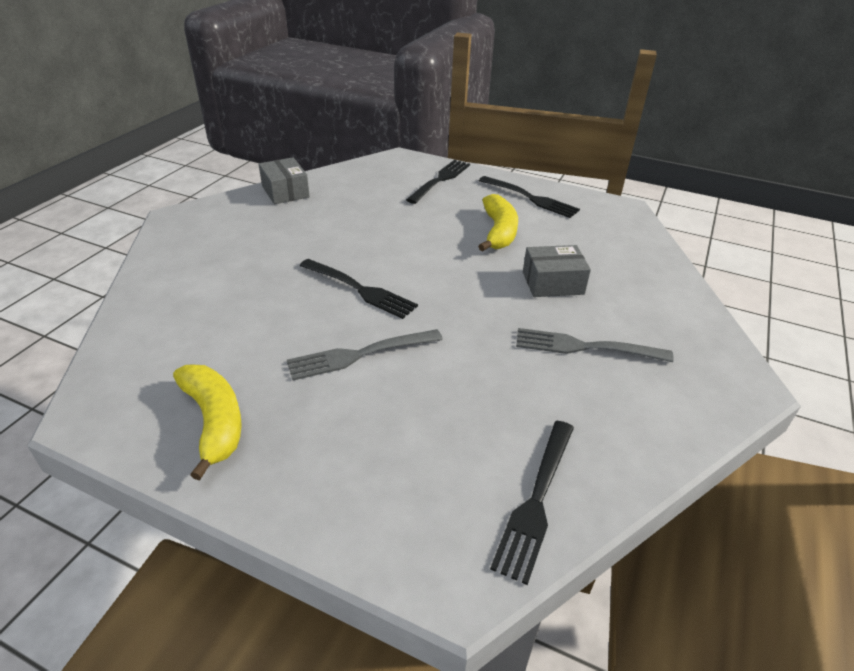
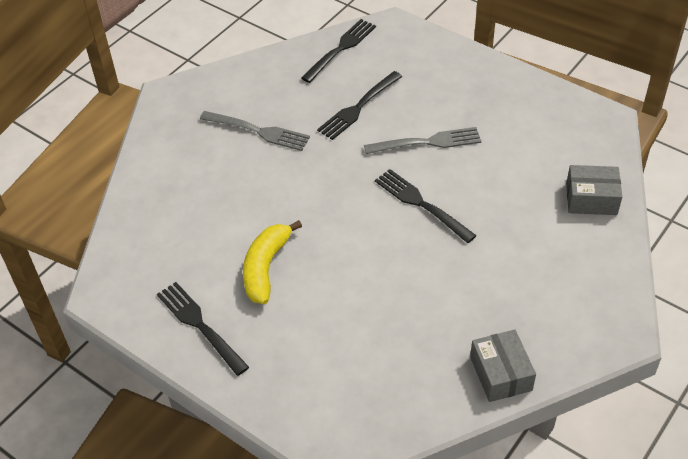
camera: 165 degrees left, 10 degrees up
(214, 421) = (524, 106): yellow banana -> none
(440, 180) = (298, 378): black fork -> black fork (359, 107)
(553, 283) = (248, 193): grey box -> grey box (591, 199)

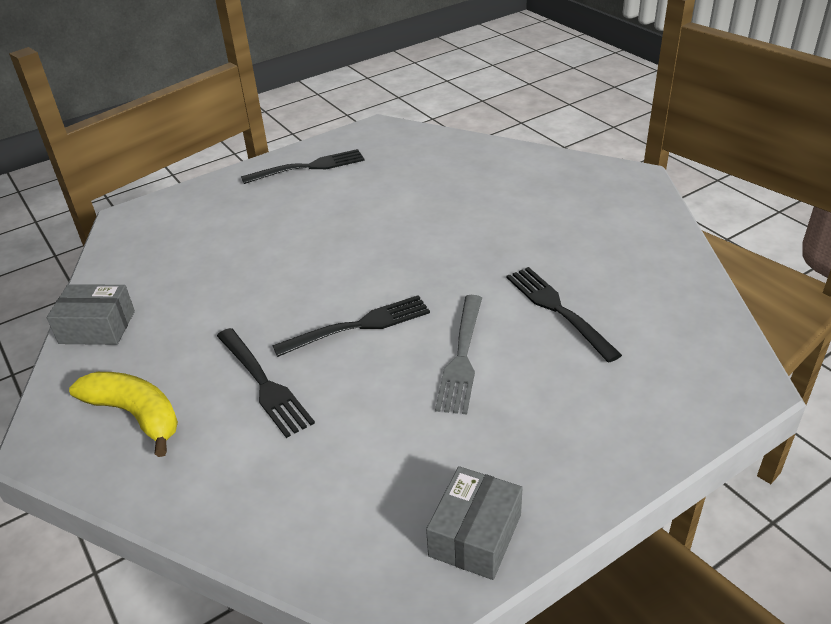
camera: 110 degrees right, 10 degrees down
(257, 131) = (546, 226): grey fork -> none
(266, 268) = (345, 207): yellow banana -> yellow banana (136, 415)
(340, 49) = (690, 316): black fork -> black fork (263, 383)
(591, 199) = (257, 499): grey box -> grey box (475, 535)

